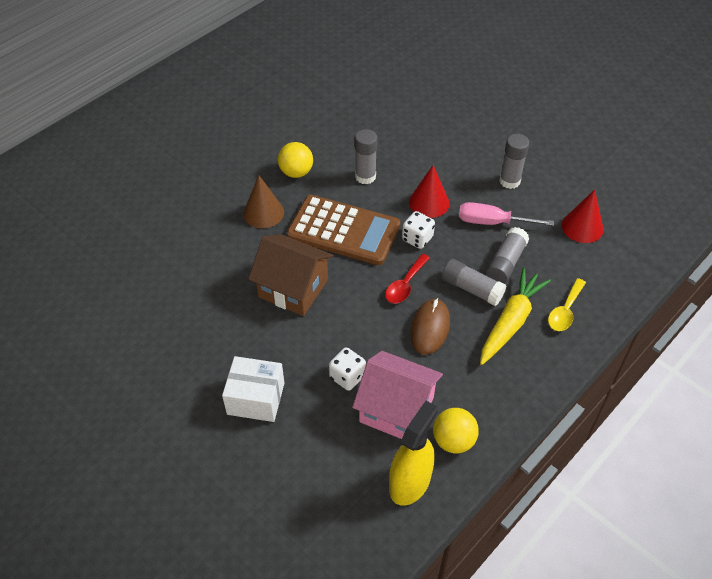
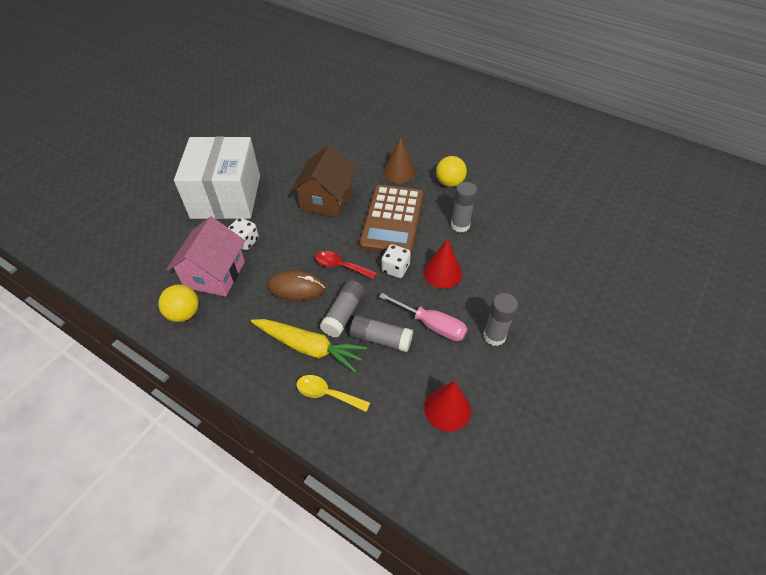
camera: 80 degrees right, 0 degrees up
(256, 398) = (226, 196): white box -> white box, size x1.83
(410, 482) = (150, 289): yellow spray bottle -> none
(492, 222) = (431, 325): pink screwdriver -> pink screwdriver turned 120 degrees clockwise

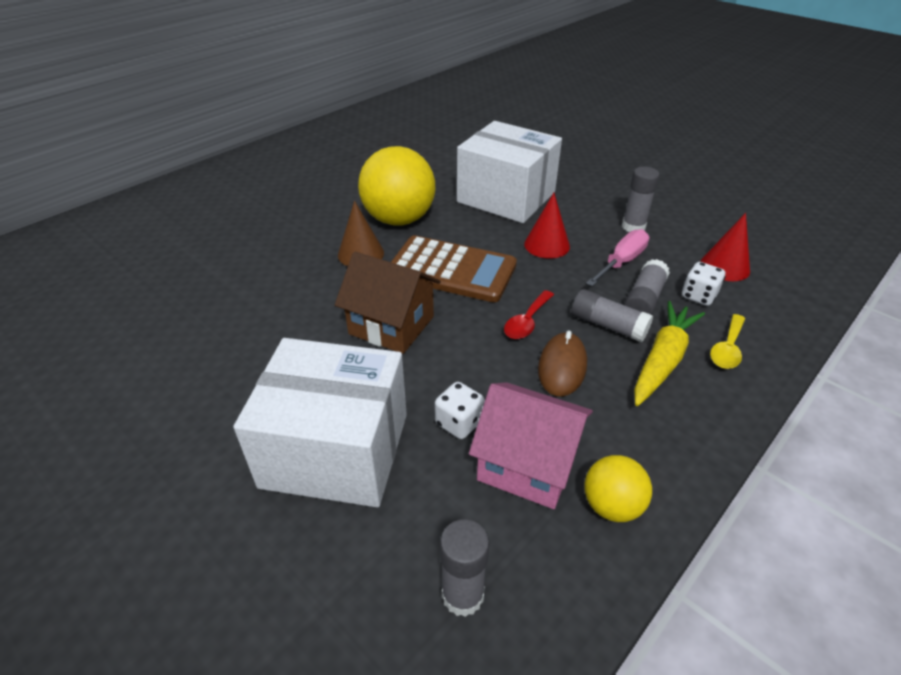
camera: 80 degrees left, 10 degrees down
(395, 269) = (537, 277): white dice -> white dice (698, 296)
(449, 183) = (399, 219): yellow ball -> yellow ball, size x1.94
(460, 225) = (474, 223): grey glue stick -> grey glue stick (463, 595)
(510, 241) = (506, 197): none -> white box

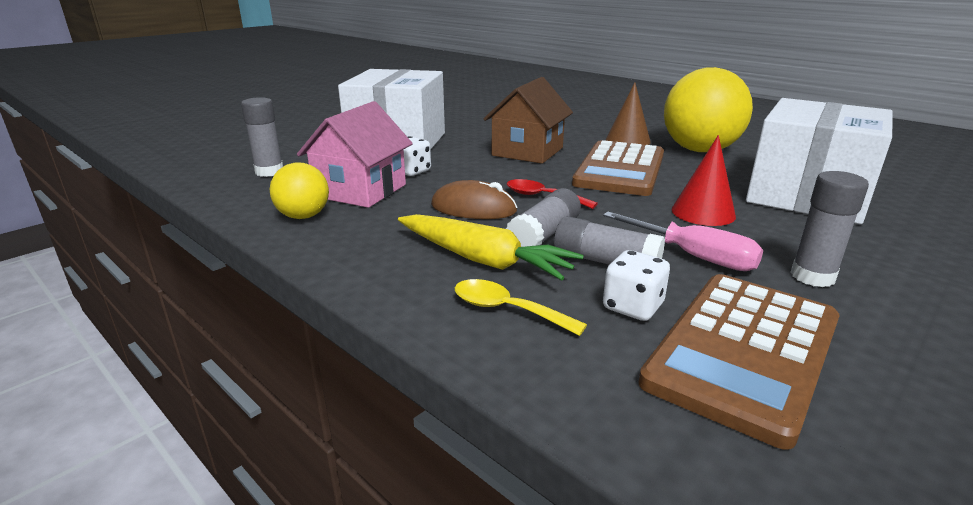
camera: 90 degrees right, 15 degrees down
(725, 266) = (743, 351): red cone -> brown calculator

